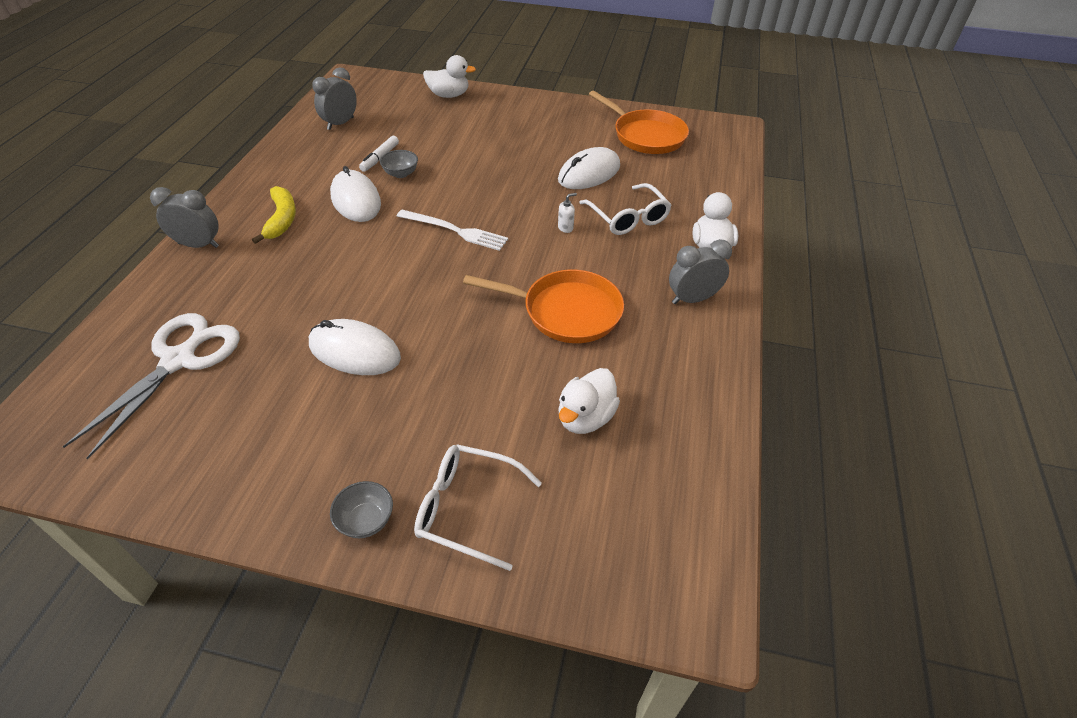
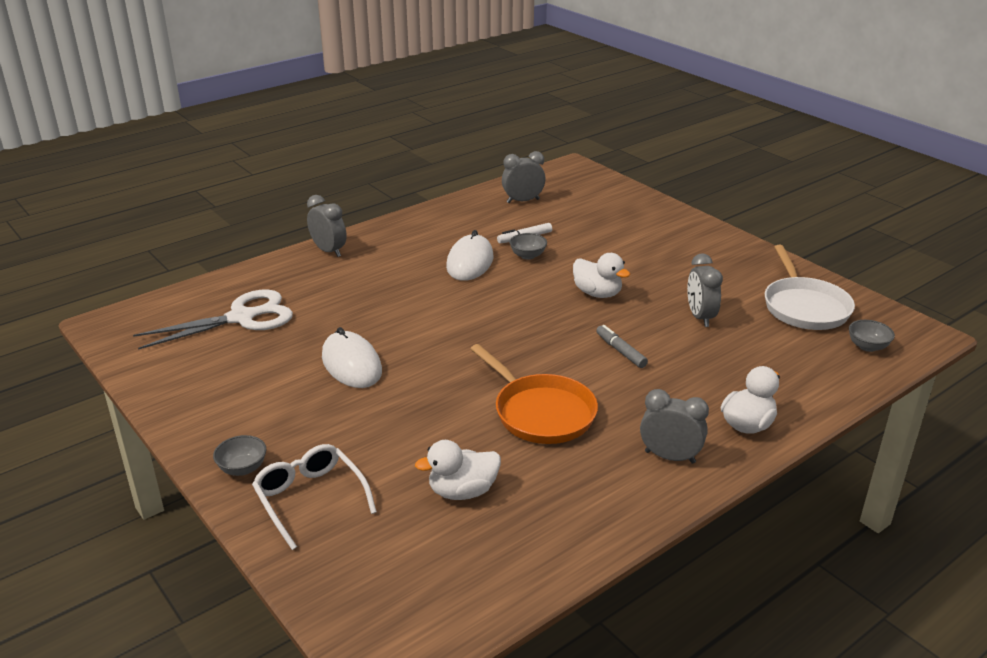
camera: 40 degrees right, 15 degrees down
(282, 220) = (401, 255): yellow banana -> none
(449, 95) = (644, 208): white duck -> white duck (597, 293)
(455, 231) = (521, 315): white fork -> none
(565, 228) = (620, 351): white soap dispenser -> grey marker
(589, 173) = (700, 317): white mouse -> grey clock
(628, 218) = (691, 367): white glasses -> none
(645, 136) = (804, 307): orange pan -> white pan
(713, 150) = (867, 346): none -> grey bowl

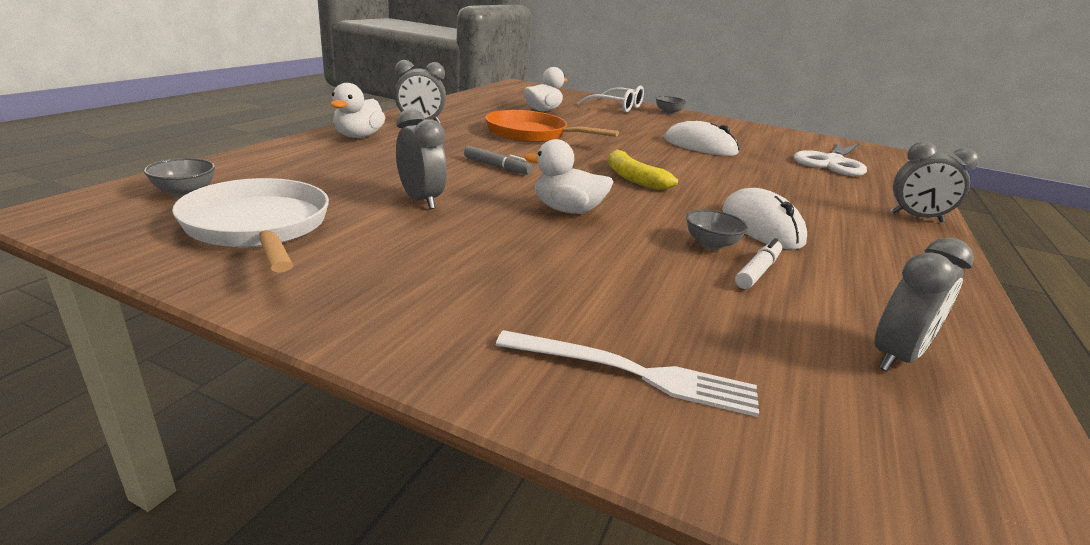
camera: 150 degrees right, 5 degrees down
(505, 320) = (632, 178): none -> yellow banana
(639, 215) = (634, 373): none -> white fork

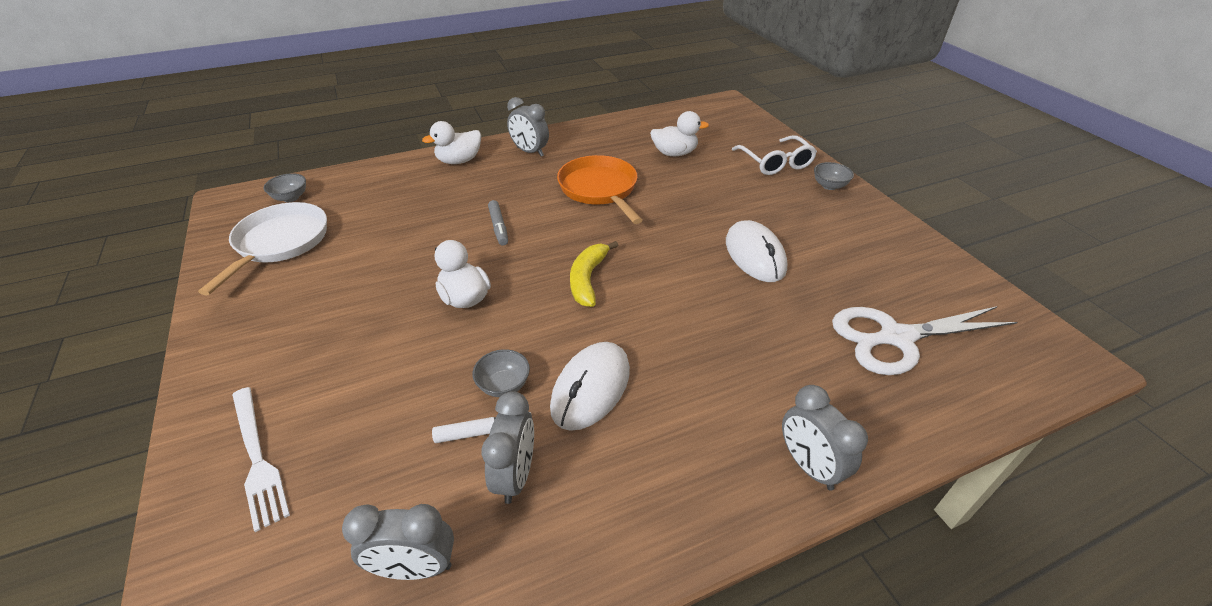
camera: 45 degrees right, 15 degrees up
(421, 200) = (390, 249): grey clock -> grey clock (515, 475)

